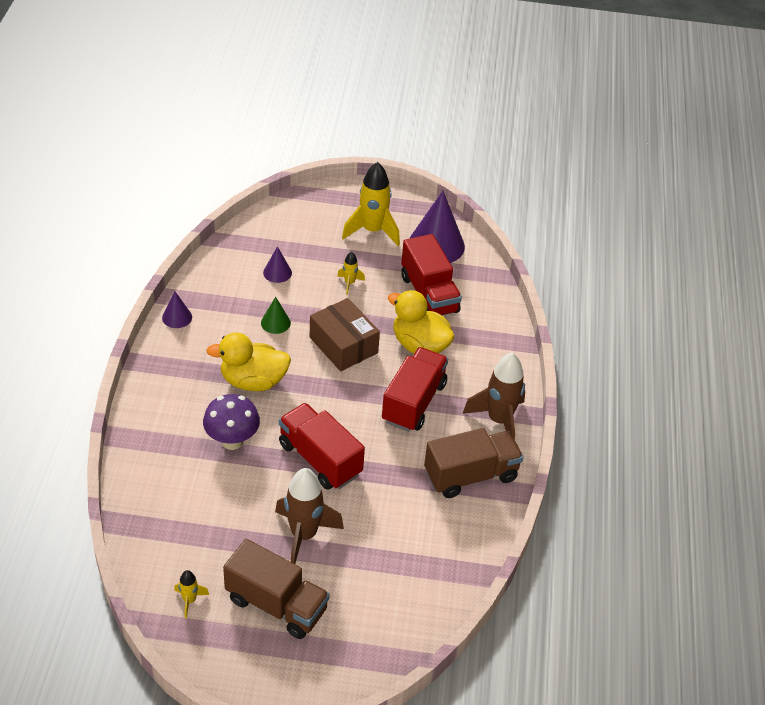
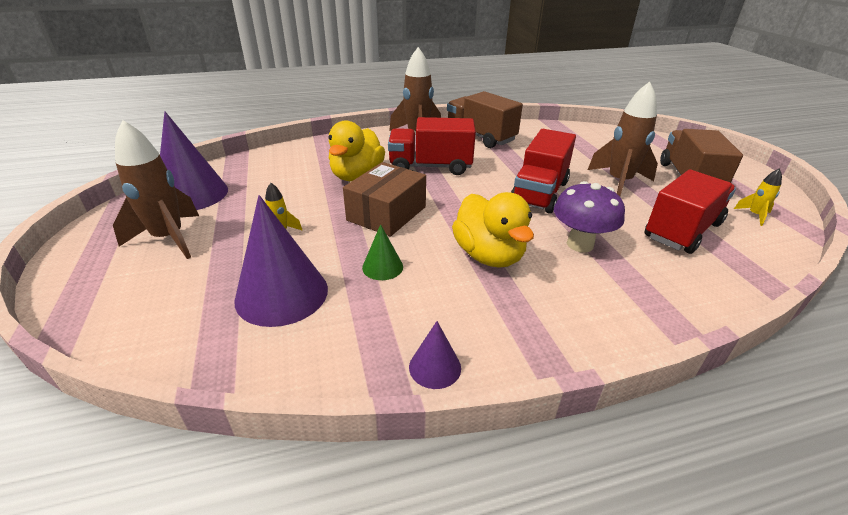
camera: 110 degrees left, 10 degrees down
(277, 272) = (282, 294): purple cone -> purple cone, size x2.05
(372, 231) = (169, 238): yellow rocket -> brown rocket
(429, 294) = (279, 184): red truck -> red truck (682, 231)

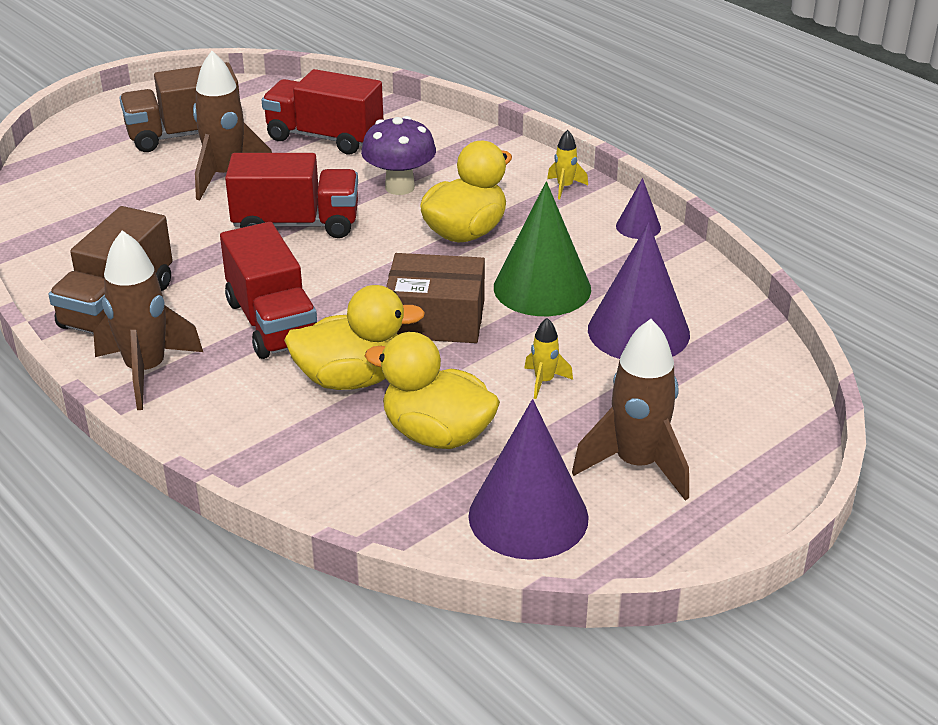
camera: 115 degrees left, 0 degrees up
(283, 187) = (437, 434): none -> yellow duck
(382, 267) = (542, 288): green cone -> green cone, size x2.05
(754, 215) = (259, 102): yellow rocket -> yellow rocket (565, 187)

